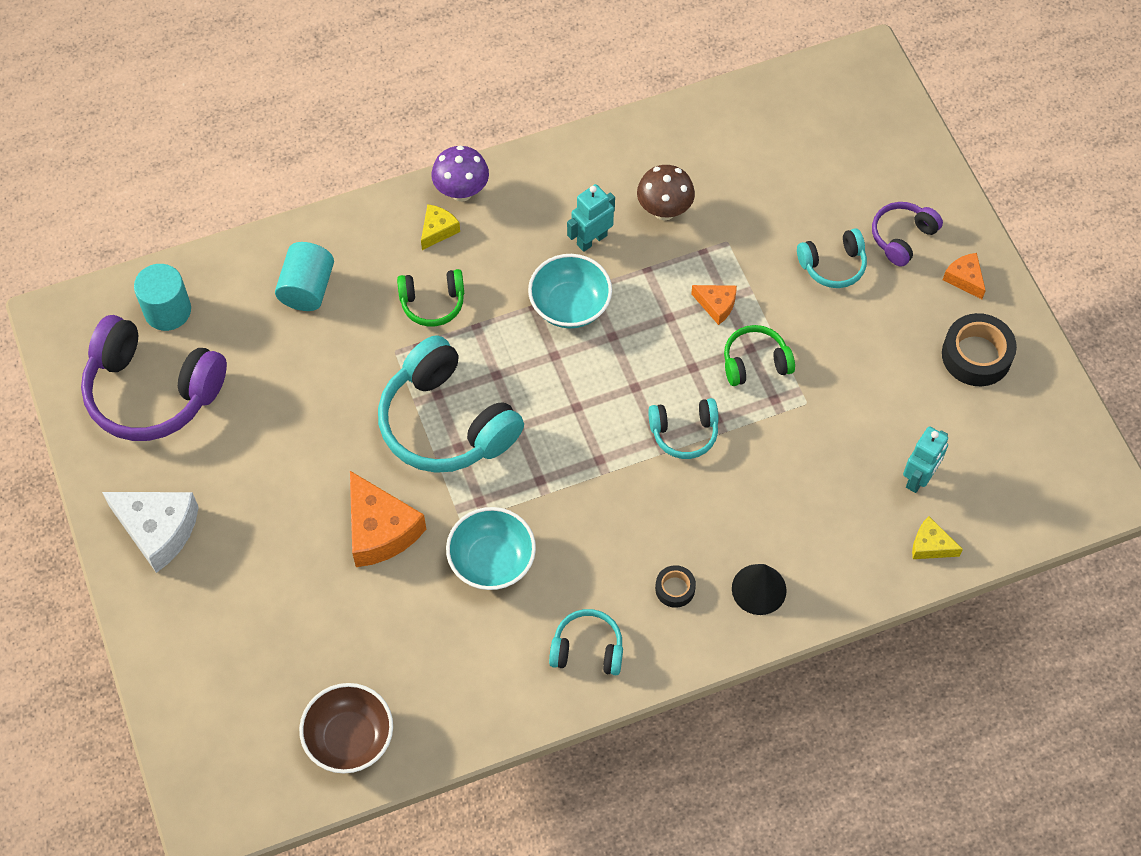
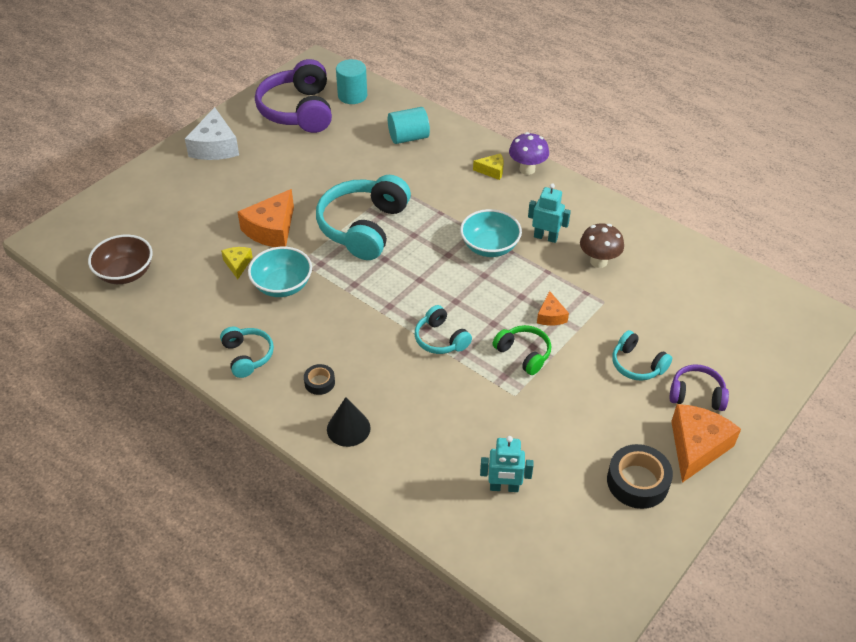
camera: 60 degrees right, 15 degrees down
(432, 303) = (441, 188): green headphones -> none
(930, 545) = (452, 518): yellow cheese -> yellow cheese (237, 264)
(964, 279) = (696, 447): orange cheese -> orange cheese, size x1.91

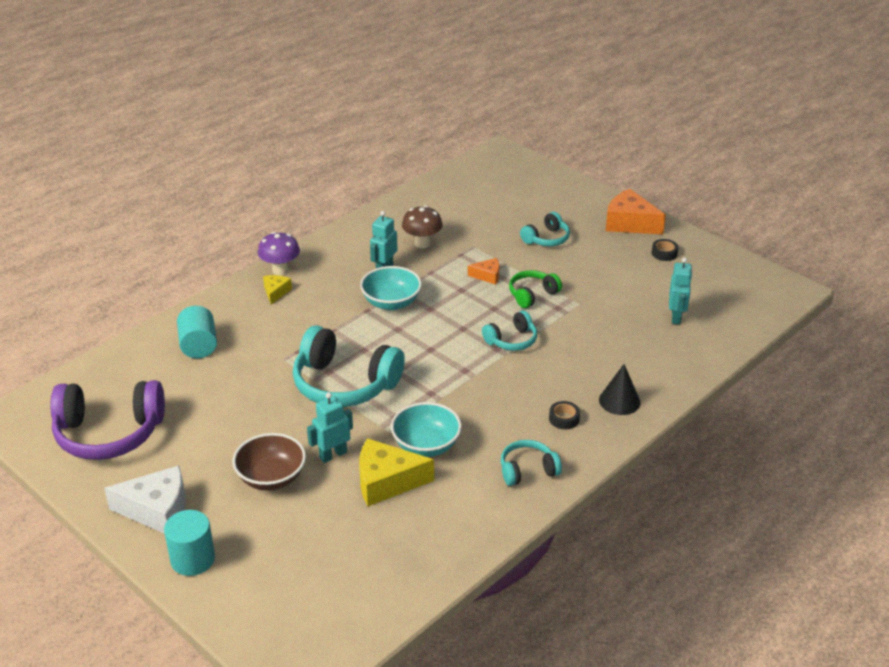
camera: 85 degrees left, 10 degrees down
(125, 273) = (386, 582): brown bowl -> brown bowl (271, 478)
(237, 264) = (386, 482): yellow cheese -> yellow cheese, size x1.91
(272, 229) = (333, 455): orange cheese -> turquoise robot
(352, 95) = (97, 387): turquoise cylinder -> turquoise cylinder (193, 559)
(637, 482) = (664, 253): black tape -> black tape, size x0.54
(696, 395) = (578, 216): purple headphones -> none

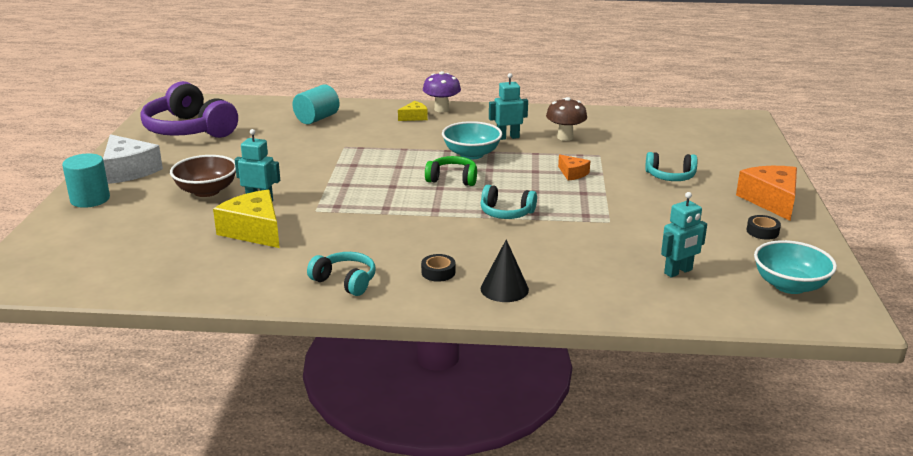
camera: 50 degrees right, 10 degrees down
(344, 384) = (348, 175): turquoise headphones -> none
(426, 445) = (318, 229): turquoise bowl -> turquoise bowl (789, 285)
(532, 295) = (583, 199): green headphones -> green headphones (452, 179)

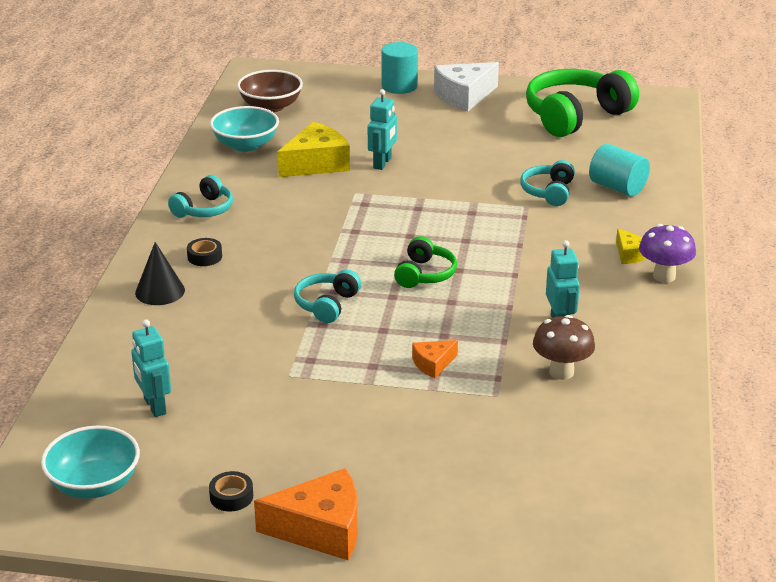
camera: 95 degrees right, 5 degrees up
(189, 130) = (575, 116): purple headphones -> green headphones
(206, 191) = (410, 136): brown bowl -> brown bowl (271, 106)
(471, 154) = (500, 291): turquoise bowl -> turquoise bowl (245, 145)
(670, 176) = (415, 448): turquoise headphones -> turquoise headphones (549, 192)

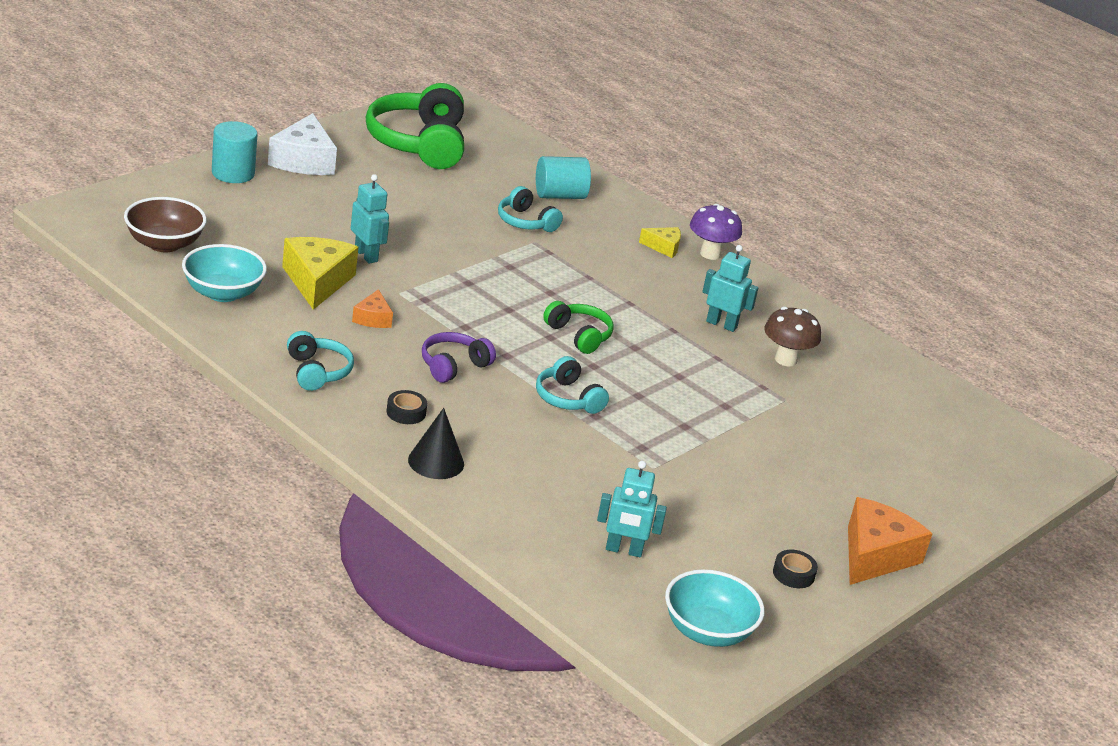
camera: 60 degrees left, 0 degrees up
(294, 248) = (453, 366): none -> purple headphones
(433, 364) = (713, 401): orange cheese -> orange cheese (373, 318)

